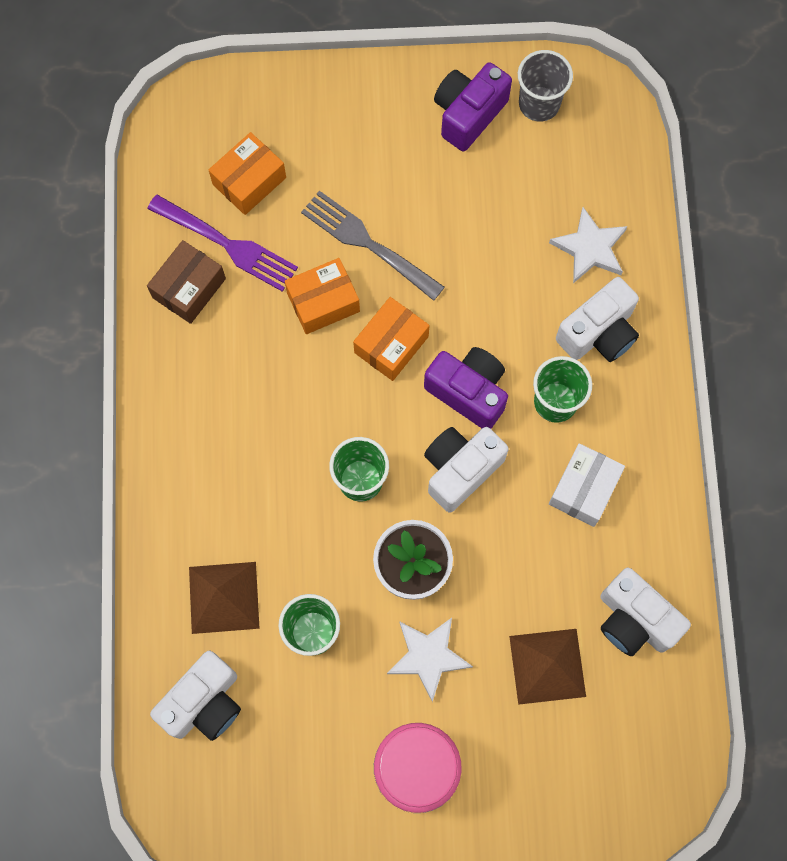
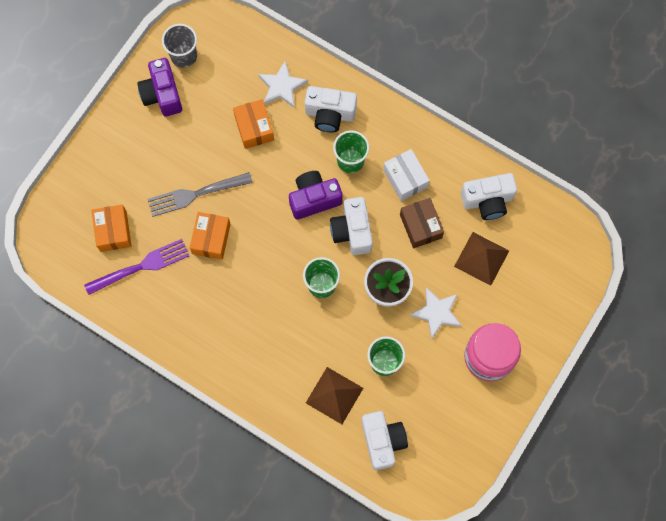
camera: 55 degrees left, 0 degrees up
(189, 288) = (151, 303): brown box -> brown box (421, 226)
(391, 344) = (260, 220): orange box -> orange box (254, 128)
(598, 333) = (330, 114): white camera -> white camera turned 105 degrees clockwise

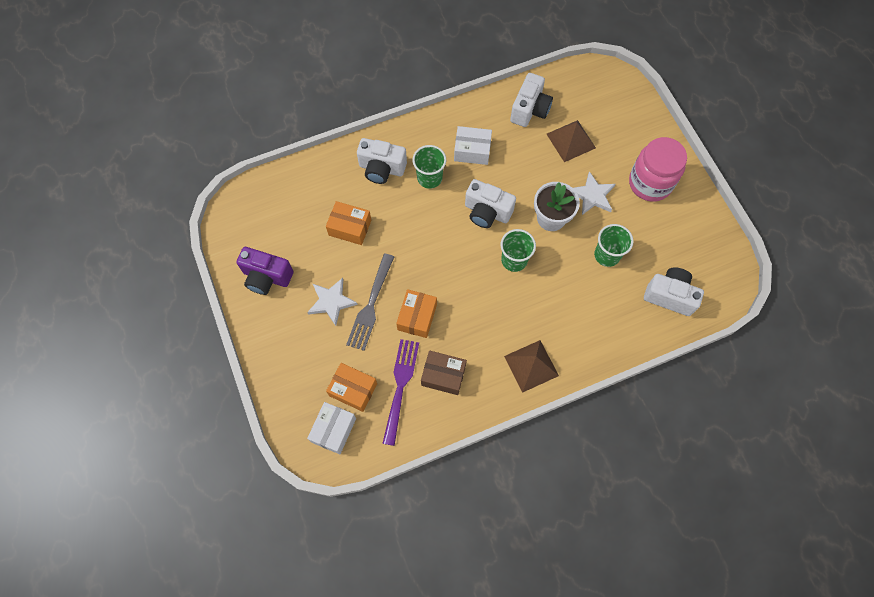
camera: 55 degrees left, 5 degrees down
(70, 239) = (333, 430): none -> white box
(184, 56) = (248, 240): grey cup -> none
(211, 239) = (417, 317): orange box -> orange box turned 60 degrees clockwise
(282, 87) = (332, 187): white star -> white star (331, 302)
(314, 199) = (441, 222): purple camera -> none
(330, 114) = (381, 169): white camera -> white camera turned 60 degrees clockwise
(334, 395) = (610, 307): brown pyramid -> brown pyramid (531, 366)
(421, 226) = (517, 164): brown box -> brown box (443, 375)

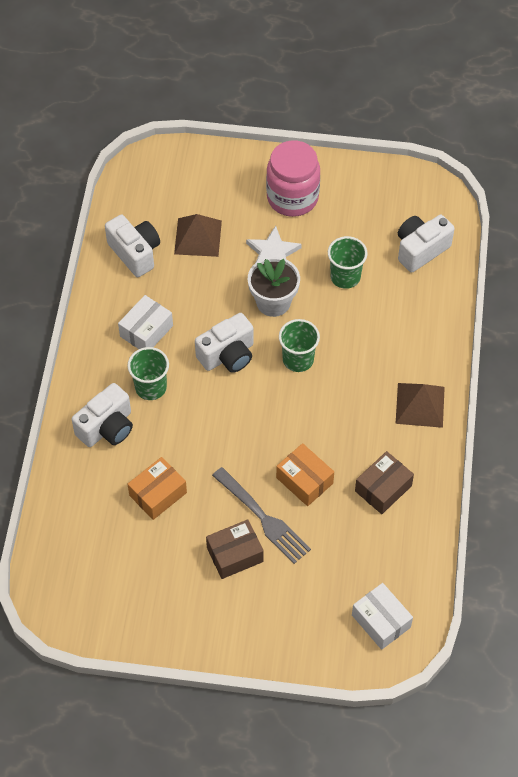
camera: 60 degrees left, 10 degrees down
(267, 277) = (162, 606): purple camera -> none
(331, 302) = (235, 554): white star -> brown box
(353, 390) = (348, 581): orange box -> none
(400, 387) = (372, 534): purple fork -> none

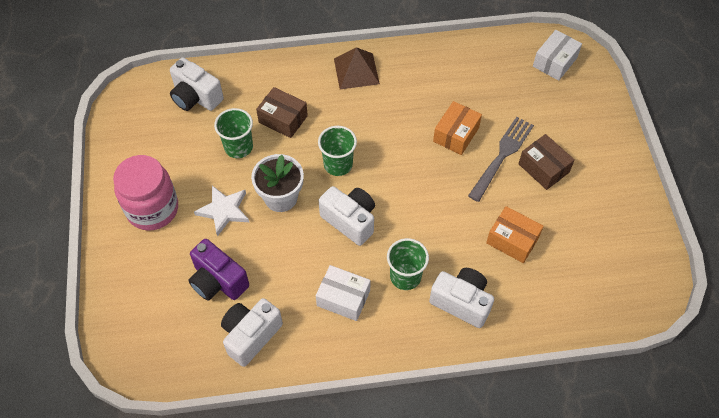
camera: 105 degrees left, 0 degrees up
(198, 237) = (218, 281): brown pyramid -> purple camera
(383, 488) = (442, 81): brown box -> brown box (283, 119)

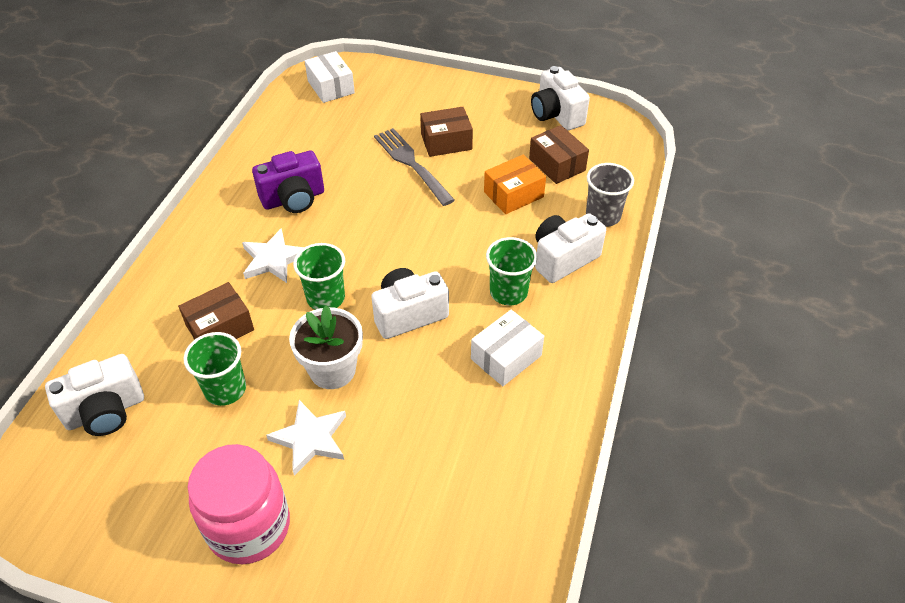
camera: 65 degrees left, 10 degrees down
(218, 281) = (412, 481): purple camera -> purple camera (293, 199)
(251, 336) = (509, 470): white camera -> white camera (556, 115)
(355, 117) = (273, 259): none -> white star
(356, 71) = (209, 235): brown pyramid -> none
(456, 134) = (360, 187): orange box -> none
(528, 315) = (603, 216): none -> grey cup
(569, 259) = (557, 164): none -> brown box

